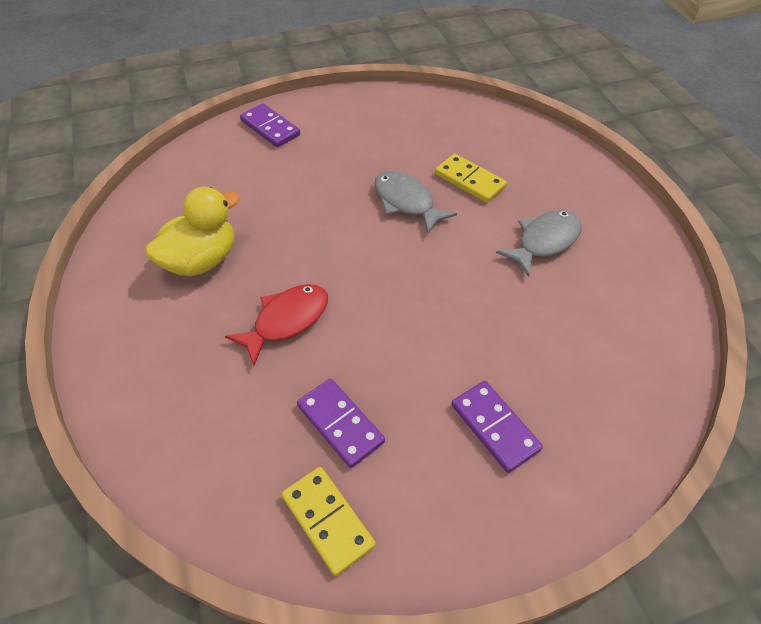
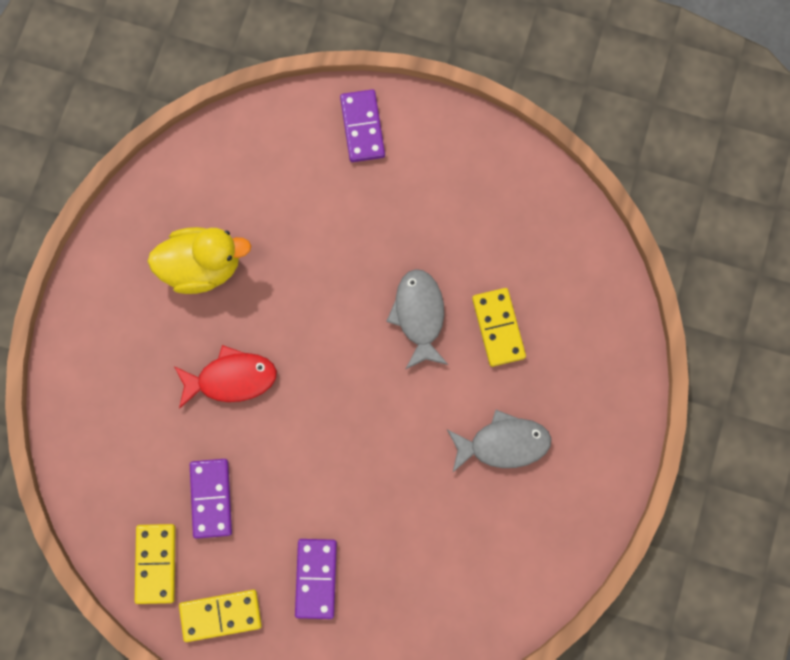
camera: 35 degrees right, 25 degrees up
(434, 525) = (221, 615): none -> yellow domino

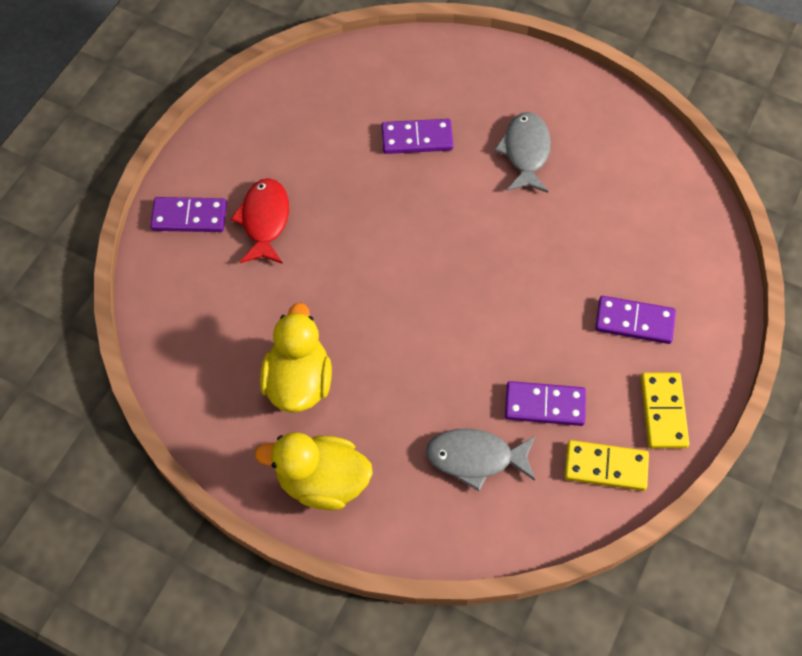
camera: 80 degrees left, 15 degrees down
(108, 307) = (322, 482): none -> yellow duck
(231, 379) = (424, 370): red fish -> red fish (264, 220)
(419, 315) = (392, 198): grey fish -> grey fish (475, 458)
(498, 328) = (417, 138): yellow domino -> purple domino

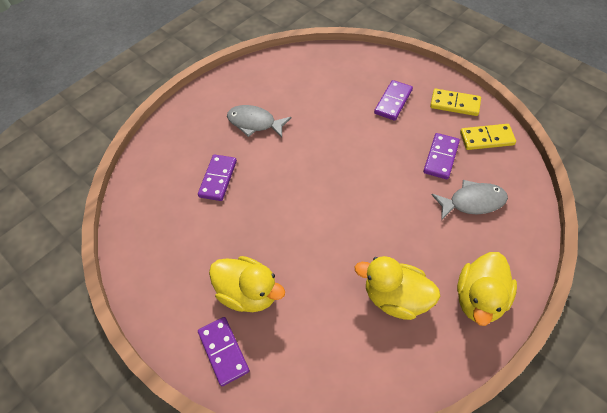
camera: 70 degrees left, 5 degrees down
(189, 217) = (224, 351): purple domino -> purple domino turned 45 degrees counterclockwise
(264, 220) = (248, 293): red fish -> yellow duck
(475, 458) = (472, 202): grey fish -> grey fish turned 120 degrees counterclockwise
(605, 466) = (486, 138): yellow domino -> yellow domino turned 60 degrees clockwise

